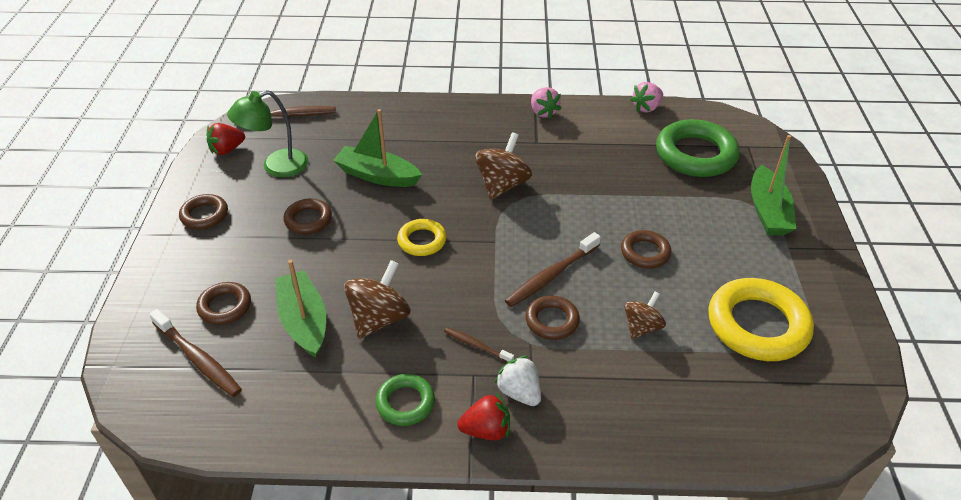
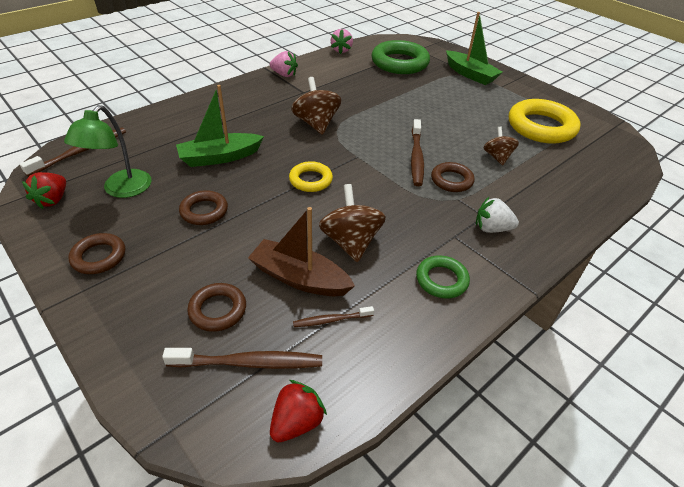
camera: 45 degrees left, 0 degrees up
(304, 321) = (300, 278): green boat -> brown boat
(476, 345) = (432, 219): brown toothbrush -> brown toothbrush (331, 320)
(486, 430) = (506, 261): red strawberry -> red strawberry (297, 421)
(645, 252) = (445, 120): brown ring -> none

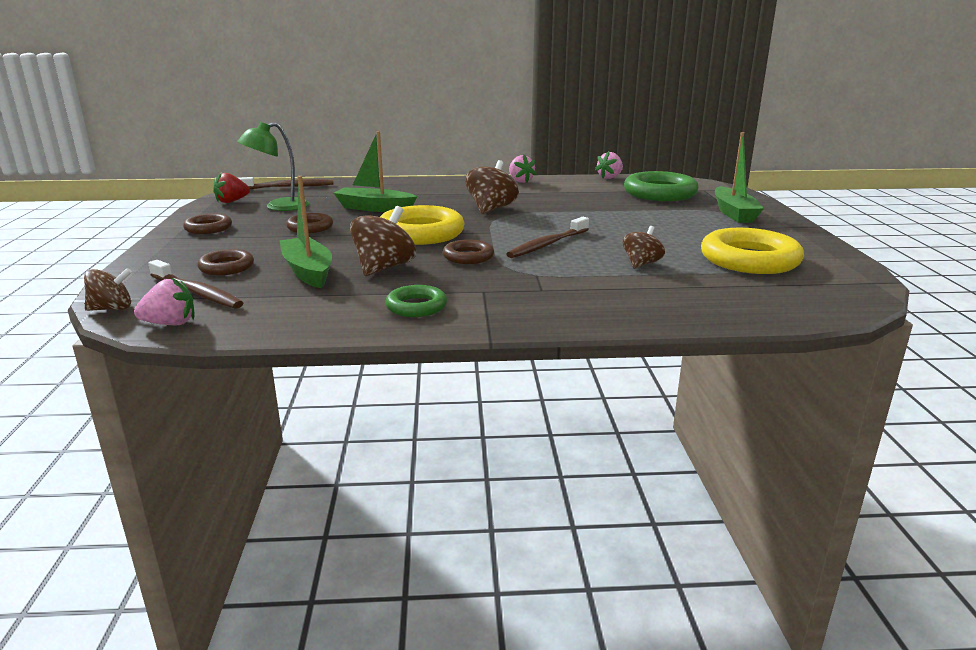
camera: 40 degrees right, 20 degrees down
(204, 438) = (112, 309): none -> brown spinning top
(297, 421) = (170, 324): red strawberry -> pink strawberry
(300, 278) = (308, 272): brown boat -> green boat
(310, 180) = (421, 233): yellow ring -> yellow ring, size x1.86
(331, 320) = (287, 295): brown toothbrush -> none
(451, 180) = (554, 264): brown ring -> brown ring (468, 257)
(491, 228) = (532, 297): white strawberry -> none

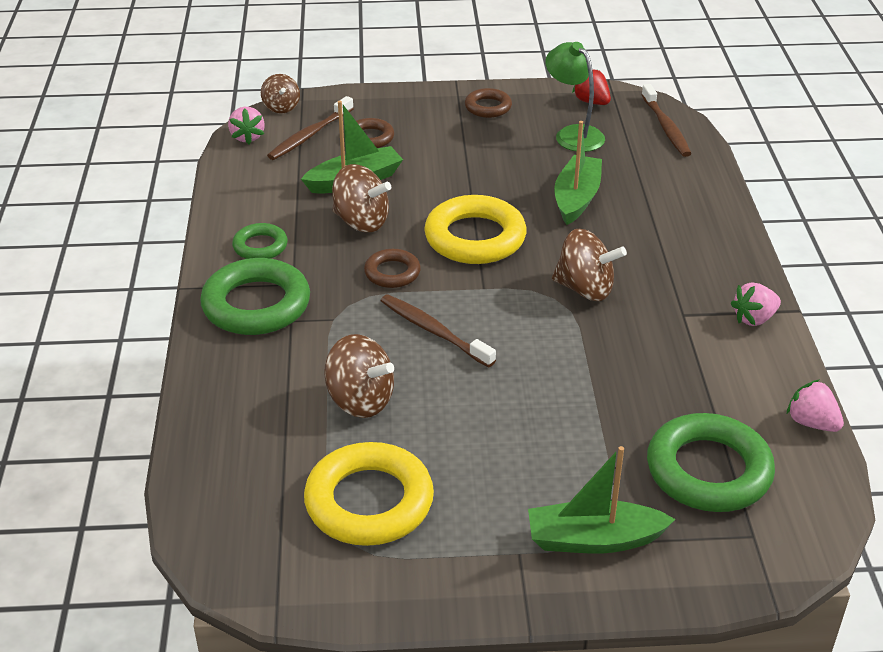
camera: 90 degrees right, 15 degrees up
(310, 227) = (493, 164): brown ring -> none
(519, 304) = (256, 305): none -> green ring
(641, 264) = (360, 400): brown spinning top -> brown spinning top, size x1.59

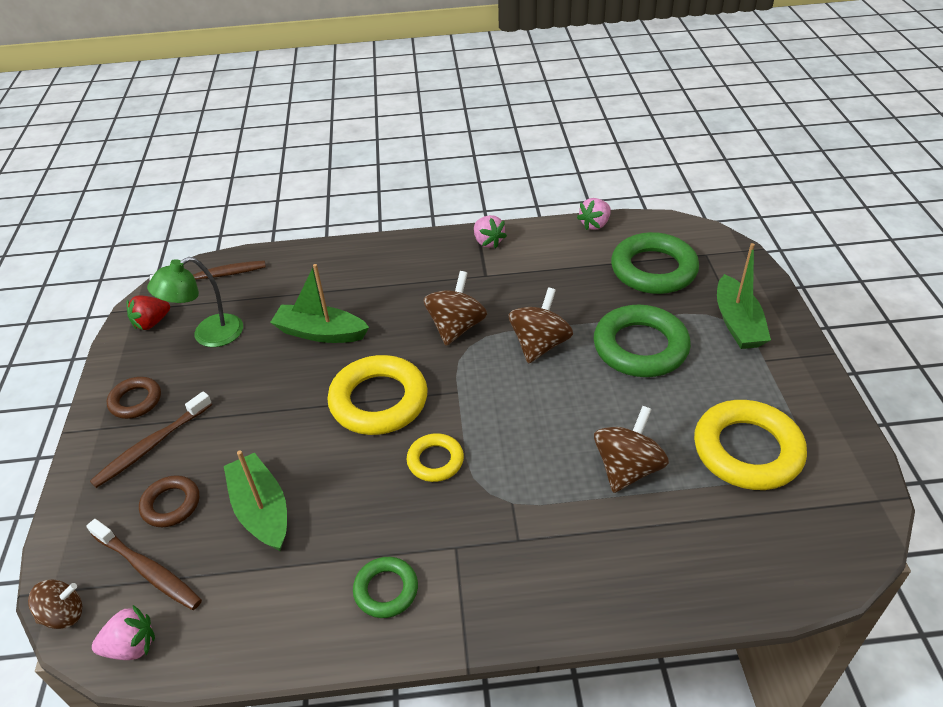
camera: 90 degrees left, 5 degrees up
(256, 305) = (495, 577): green ring -> green ring (640, 347)
(361, 222) = (344, 496): brown spinning top -> brown spinning top (539, 345)
(392, 273) = (435, 461): brown ring -> yellow ring
(434, 331) = (523, 423): brown toothbrush -> brown toothbrush (151, 445)

